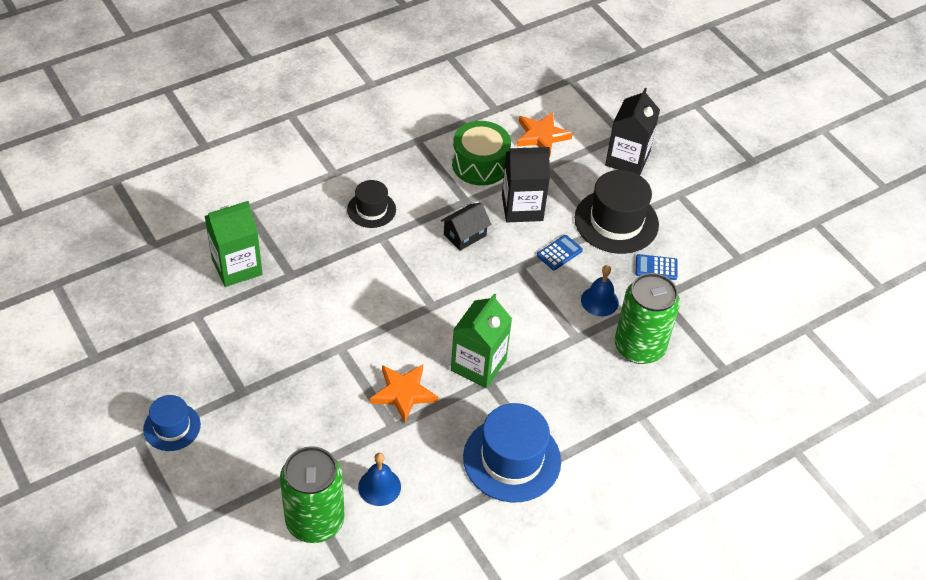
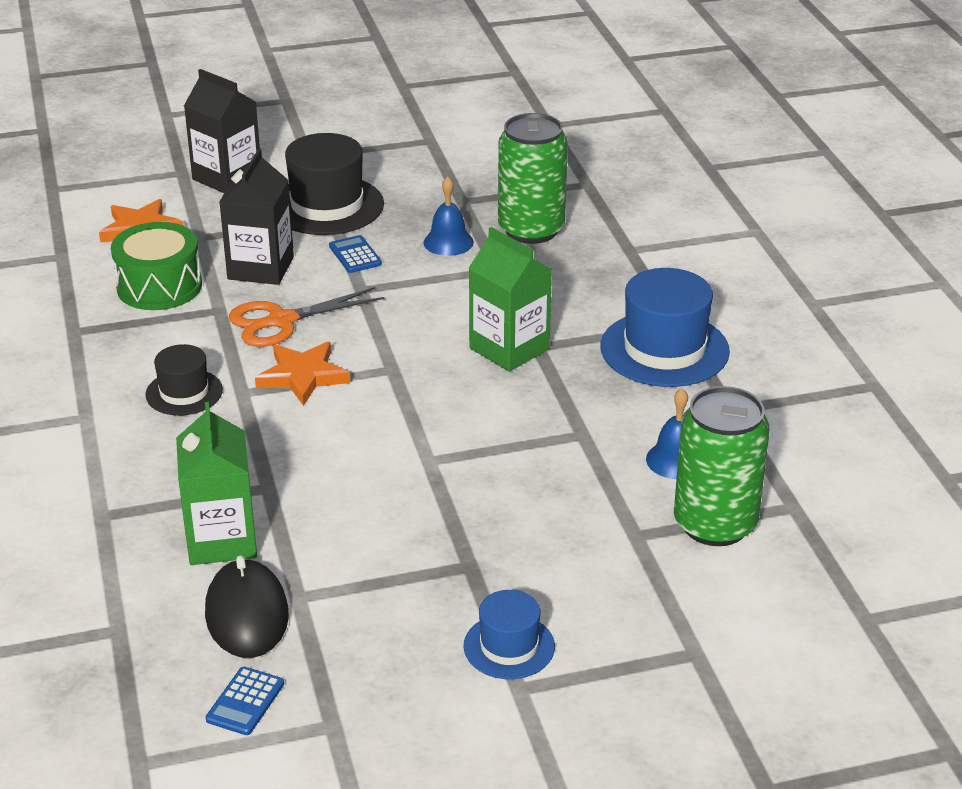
camera: 70 degrees left, 15 degrees down
(176, 296) = (247, 614): none -> black mouse
(403, 393) = (531, 416): orange star -> orange star (303, 376)
(465, 235) = (282, 321): black house -> orange scissors
(656, 267) = (416, 194): blue calculator -> blue calculator (245, 702)

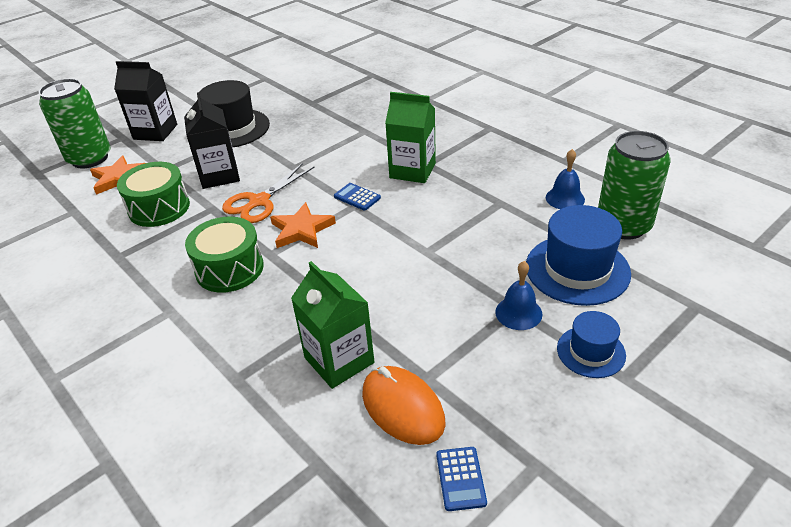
camera: 25 degrees left, 5 degrees up
(184, 392) = (229, 269): black hat -> green drum
(247, 614) = (403, 407): black mouse -> orange mouse
(355, 255) = (273, 150): blue calculator -> blue calculator (357, 197)
(448, 242) = (323, 126): blue bell -> blue bell (518, 313)
(531, 230) = (364, 105): green can -> green can (90, 158)
(664, 349) = (497, 142): blue hat -> blue hat (577, 269)

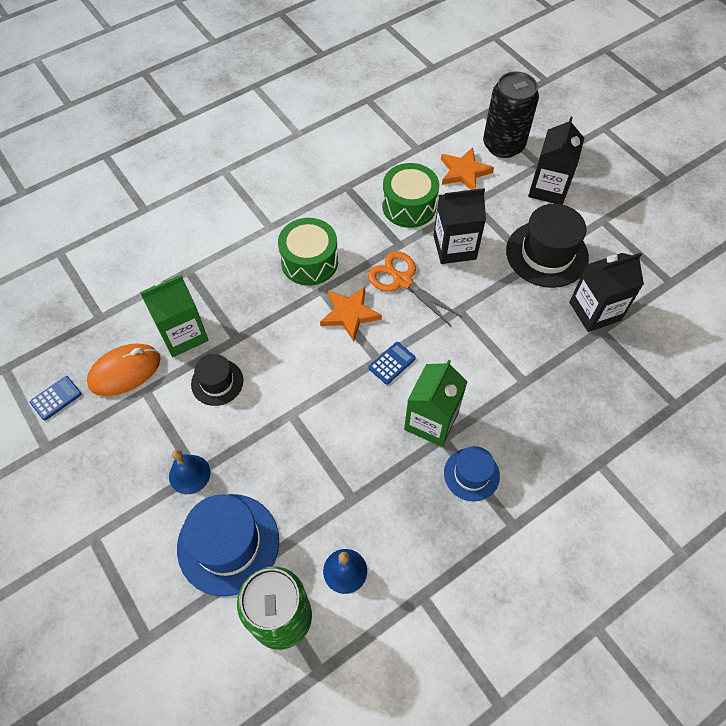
camera: 95 degrees right, 20 degrees up
(90, 158) = (503, 145): green can -> black can
(293, 105) = (595, 311): none -> black carton
(401, 314) = (217, 382): none -> black hat
(461, 478) = (56, 398): blue calculator -> blue calculator turned 135 degrees clockwise
(591, 352) = (127, 520): blue hat -> blue hat (471, 474)

